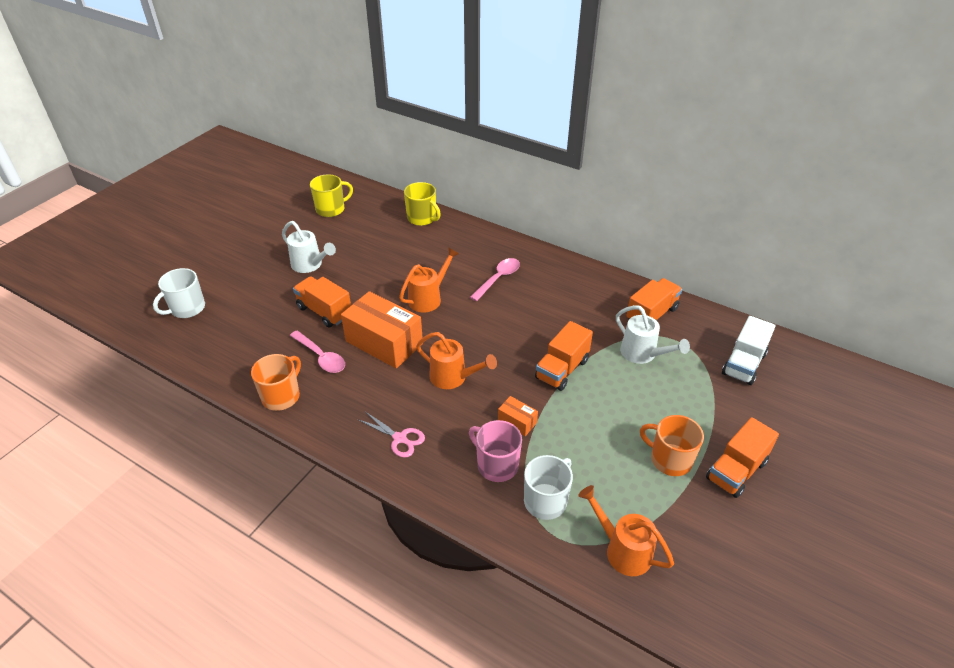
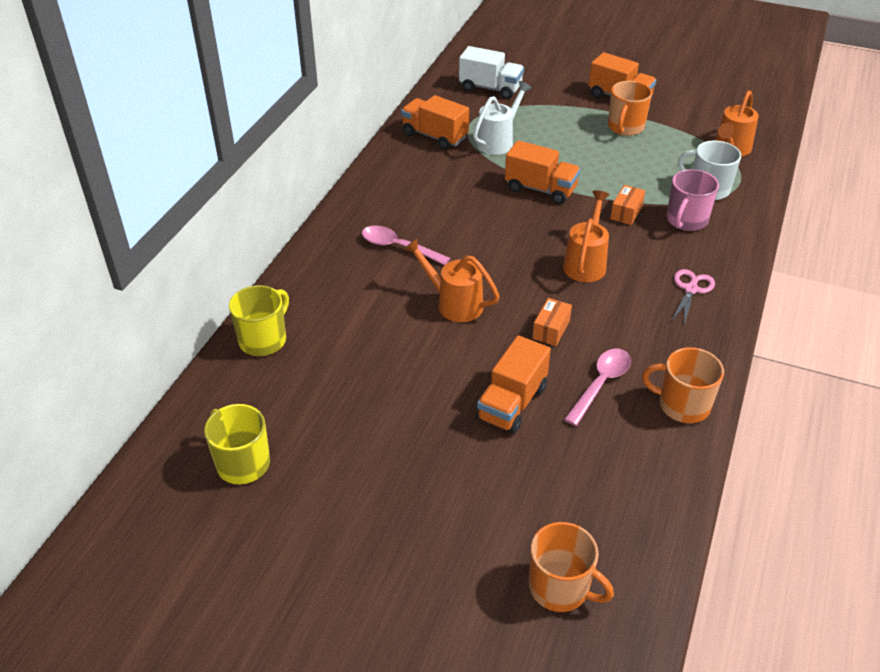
camera: 100 degrees left, 0 degrees up
(187, 308) = (560, 587): white mug -> orange mug
(310, 265) = (408, 449): white watering can -> none
(384, 342) = (551, 329): orange box -> orange box, size x0.45

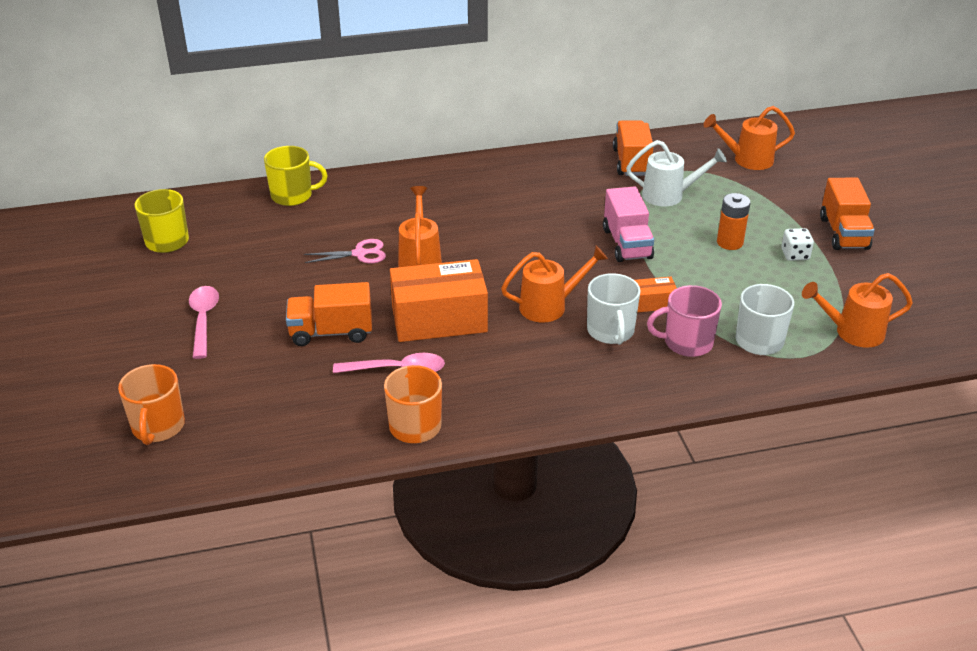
camera: 55 degrees right, 5 degrees down
(398, 247) = (460, 206): pink spoon -> pink spoon (203, 320)
(490, 88) = (747, 160): white truck -> orange watering can
(540, 189) = (627, 244): orange truck -> pink truck
(551, 329) = (439, 319): orange box -> orange box, size x2.21
(585, 145) = (729, 242): none -> orange battery
(625, 127) = (795, 255): orange mug -> white dice
(643, 248) = (611, 331): none -> white mug
(691, 289) = (581, 379): pink scissors -> pink scissors (359, 254)

